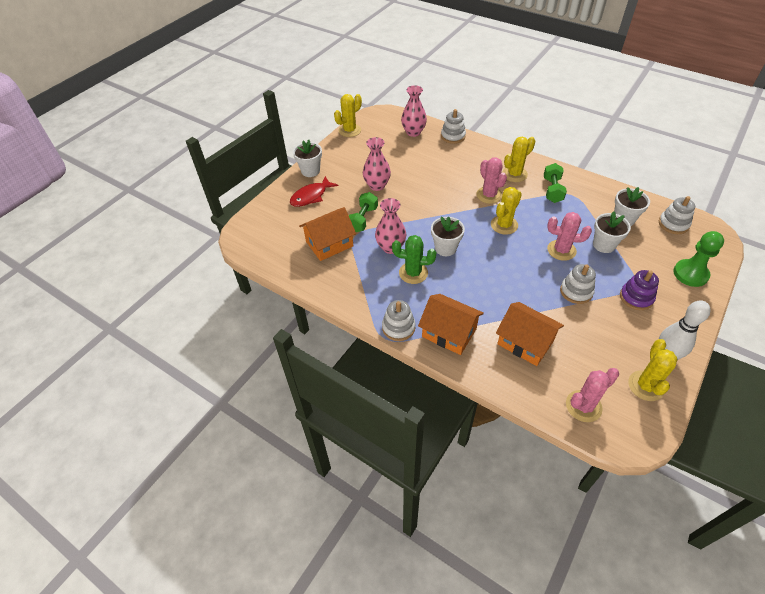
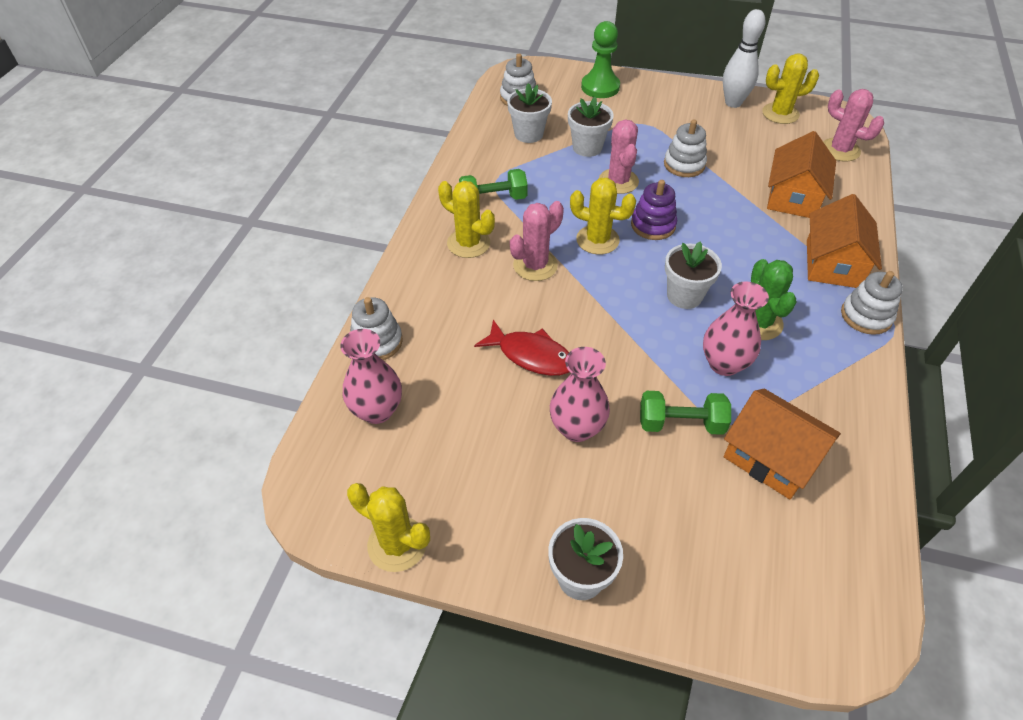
camera: 110 degrees left, 0 degrees up
(311, 196) = (663, 541): red fish -> red fish (531, 355)
(636, 297) = (662, 122): purple stacking toy -> purple stacking toy (653, 225)

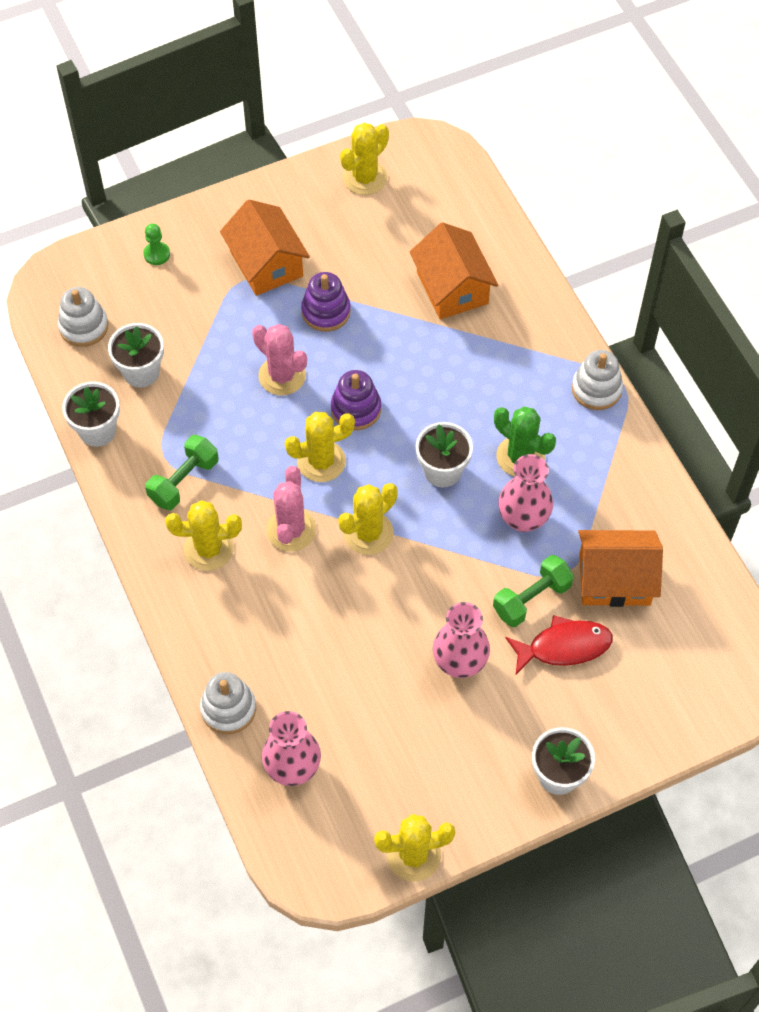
camera: 40 degrees left, 10 degrees up
(531, 355) = (368, 624): red fish -> red fish (564, 646)
(587, 147) = (216, 351): white flower pot -> white flower pot (97, 430)
(589, 300) = (368, 533): none -> yellow cactus
(600, 87) = (157, 254): green pawn -> green pawn, size x0.53
(684, 164) = (326, 311): white stacking toy -> purple stacking toy
(733, 103) = (309, 191): white bowling pin -> none
(833, 264) = (536, 348): orange house -> orange house (266, 264)
(840, 150) = (452, 195): pink cactus -> none

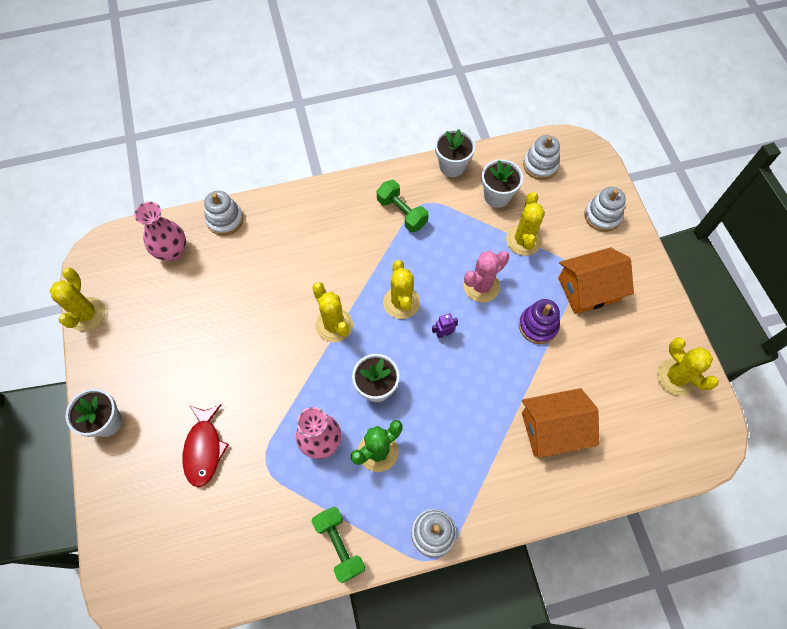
camera: 100 degrees right, 5 degrees up
(157, 254) = (602, 216): green pawn -> white stacking toy
(208, 549) = (345, 222): yellow cactus -> yellow cactus (523, 240)
(291, 530) = (348, 274): pink cactus -> none
(356, 409) = (443, 333): purple stacking toy -> purple robot
(459, 662) = (214, 370): pink vase -> none
(531, 599) = (250, 433): green dumbbell -> green dumbbell (339, 545)
(614, 579) = (250, 503): orange house -> none

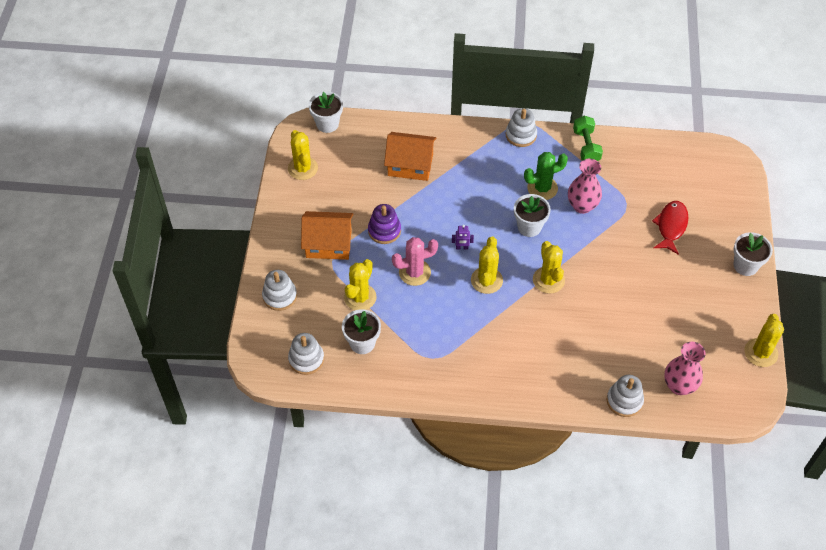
camera: 160 degrees left, 10 degrees down
(402, 213) = (456, 355): green dumbbell -> none
(452, 166) = (390, 385): white flower pot -> white flower pot (327, 124)

